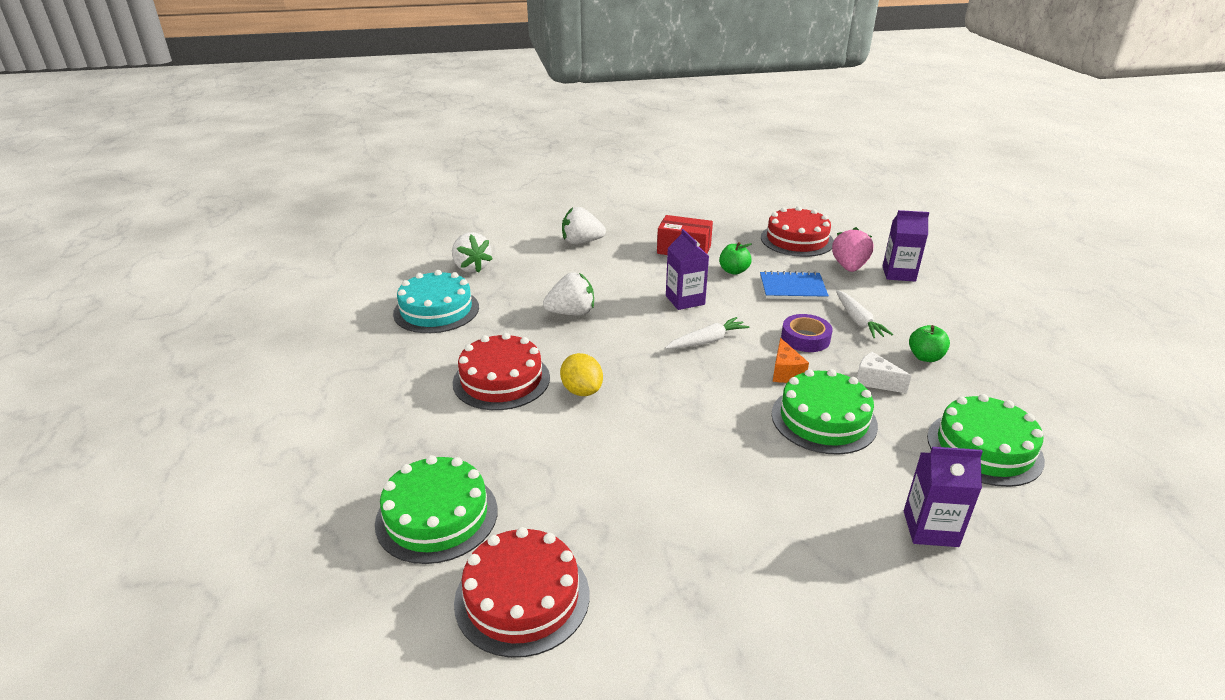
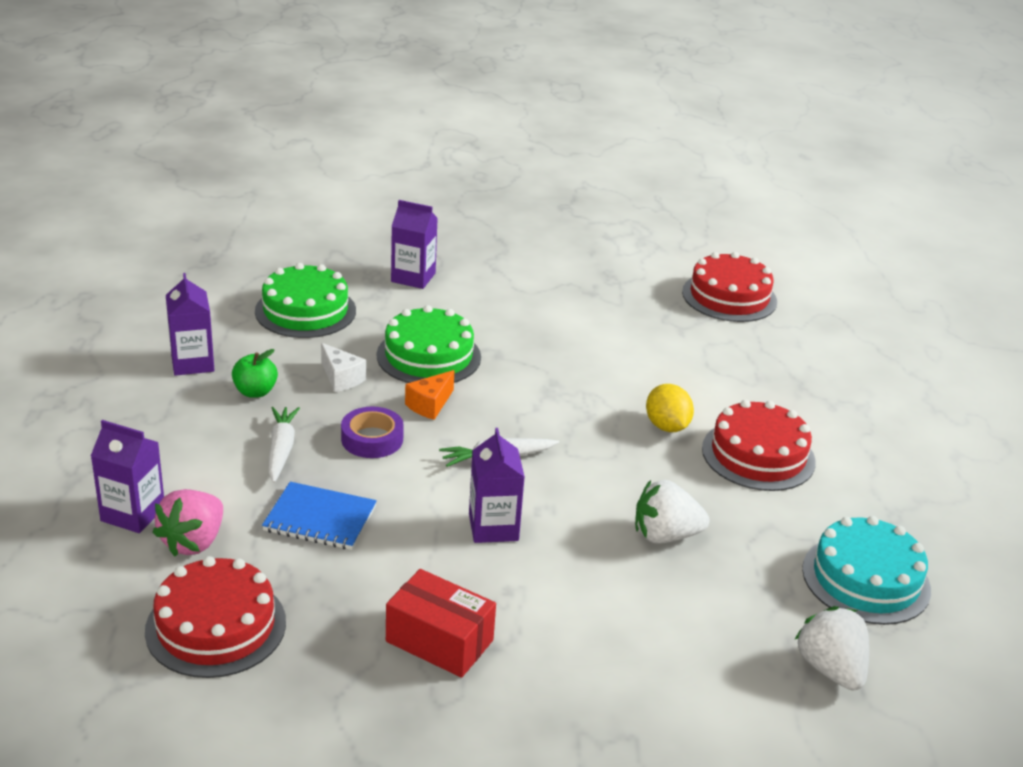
camera: 170 degrees left, 0 degrees up
(437, 516) = (801, 349): green cake -> none
(581, 242) = (624, 704): white strawberry -> none
(733, 271) = (384, 571): green apple -> none
(785, 372) = (430, 405): orange cheese -> orange cheese turned 150 degrees counterclockwise
(1002, 371) = (192, 363): none -> purple carton

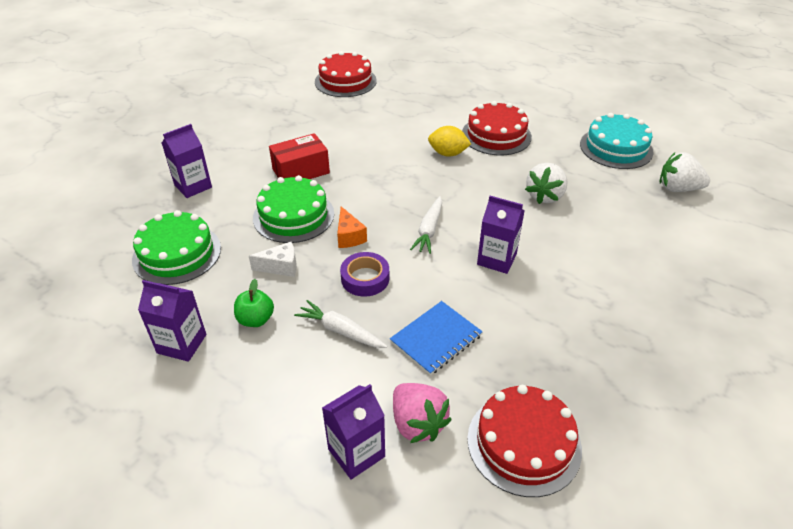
camera: 55 degrees left, 10 degrees up
(439, 641) = (593, 327): red box -> red box (301, 171)

